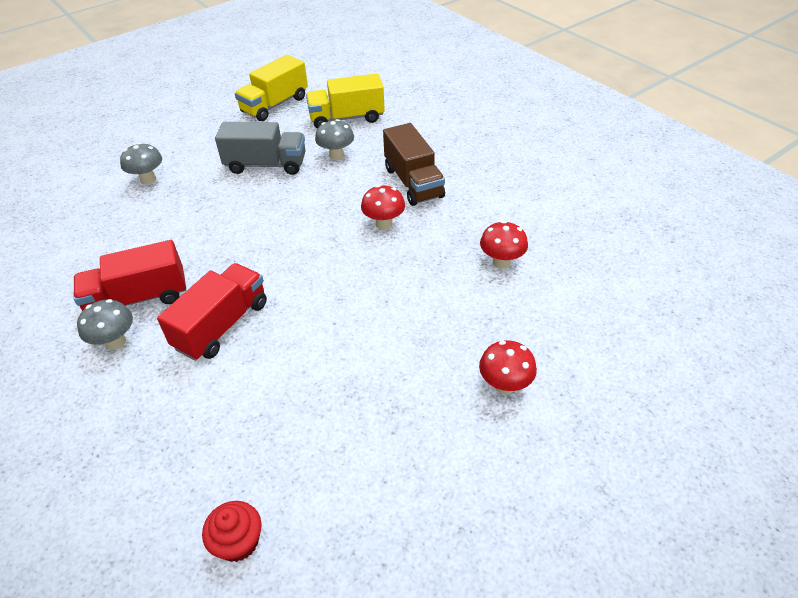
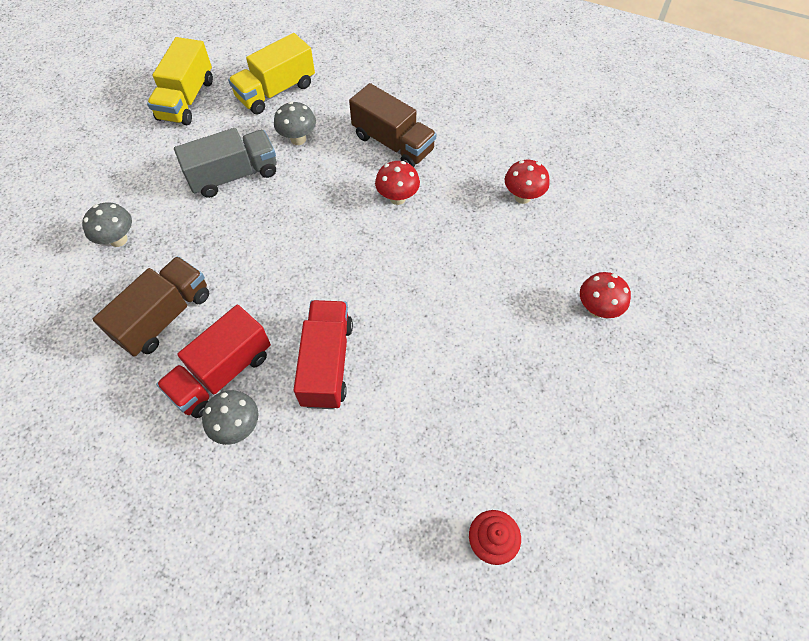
camera: 30 degrees left, 15 degrees up
(133, 242) = (165, 316): none -> brown truck

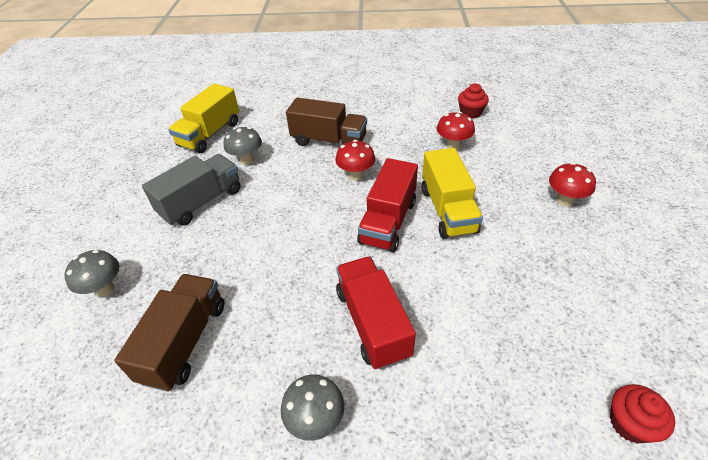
camera: 20 degrees left, 15 degrees down
(186, 100) = (130, 160): yellow truck -> yellow truck (448, 210)
(222, 373) = (272, 373): red truck -> red truck (388, 222)
(572, 158) = (470, 112): none -> red cupcake

